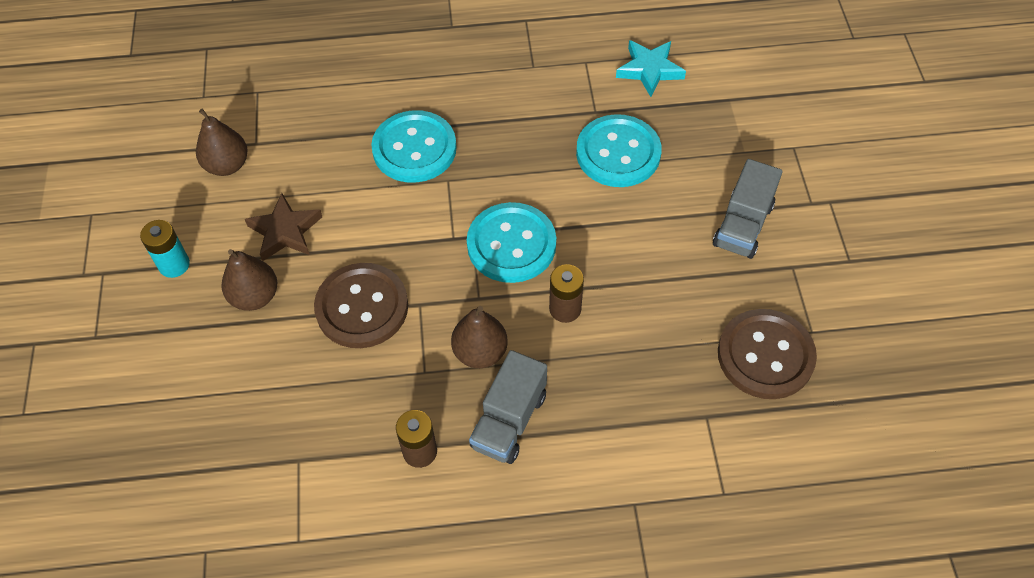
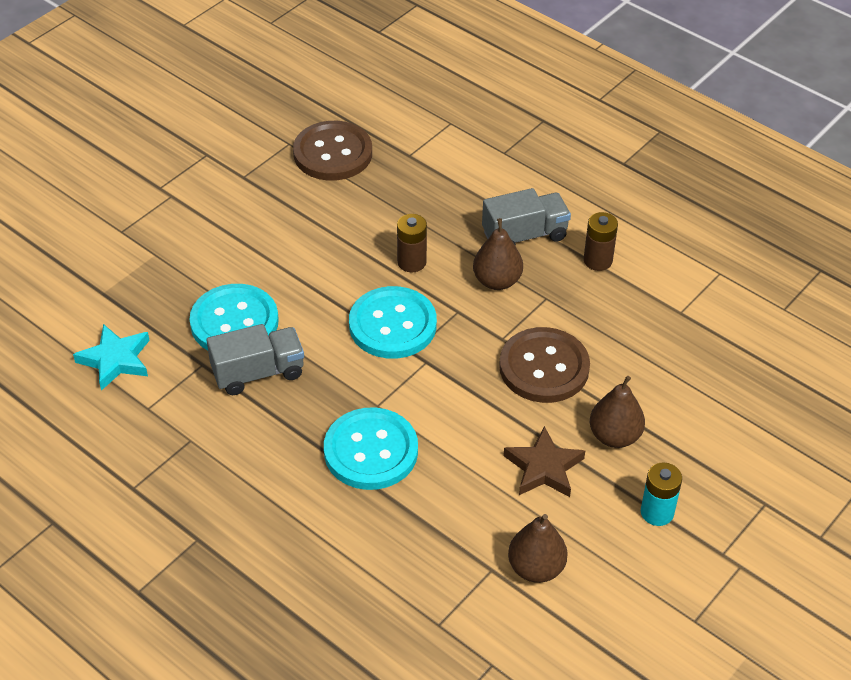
camera: 135 degrees left, 10 degrees down
(743, 225) = (232, 217): grey truck -> grey truck (258, 373)

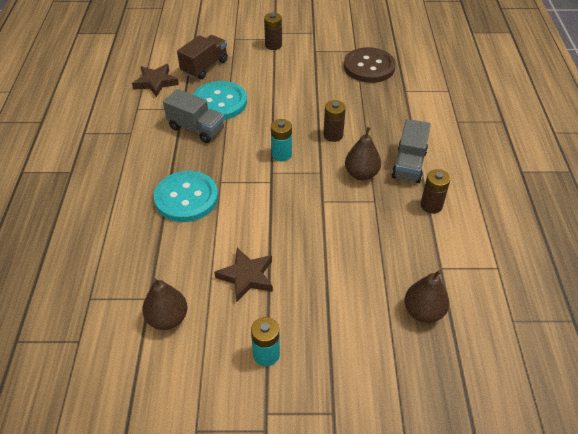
camera: 50 degrees right, 0 degrees up
(115, 360) = (156, 82): turquoise star -> brown star
(144, 294) = (204, 67): none -> brown truck
(183, 205) = (273, 45): none -> brown battery
(392, 325) = (281, 154): turquoise button -> turquoise battery
(524, 235) = (409, 164): grey truck -> grey truck turned 75 degrees clockwise
(544, 367) = (322, 231): brown button -> none
(614, 436) = (305, 295): brown pear -> brown pear (423, 312)

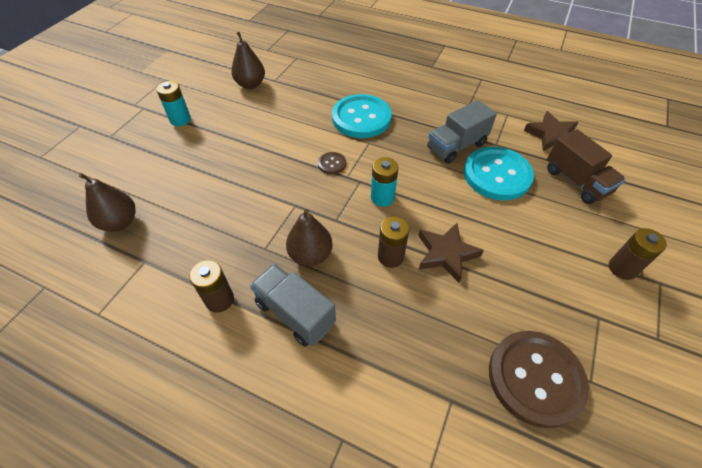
camera: 115 degrees right, 5 degrees up
(246, 276) = (252, 129): brown star -> brown star (446, 254)
(261, 196) = (332, 164): none -> brown button

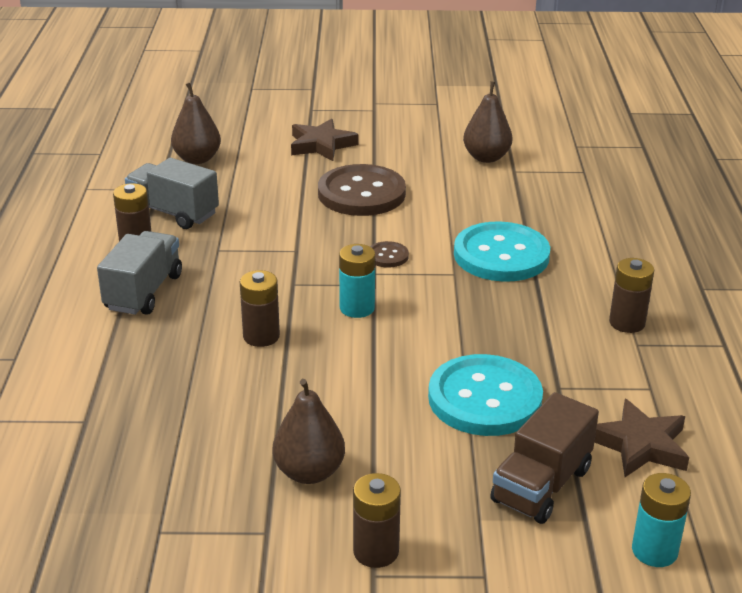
camera: 65 degrees right, 20 degrees down
(180, 119) = (375, 137): turquoise battery -> turquoise battery (654, 551)
(310, 255) = (227, 280): brown pear -> brown pear (309, 472)
(446, 254) = (294, 378): brown star -> brown star (321, 145)
(450, 100) = (627, 323): none -> brown battery
(456, 146) = (517, 349): grey truck -> grey truck (173, 213)
(535, 378) = (142, 481): brown button -> brown button (361, 193)

